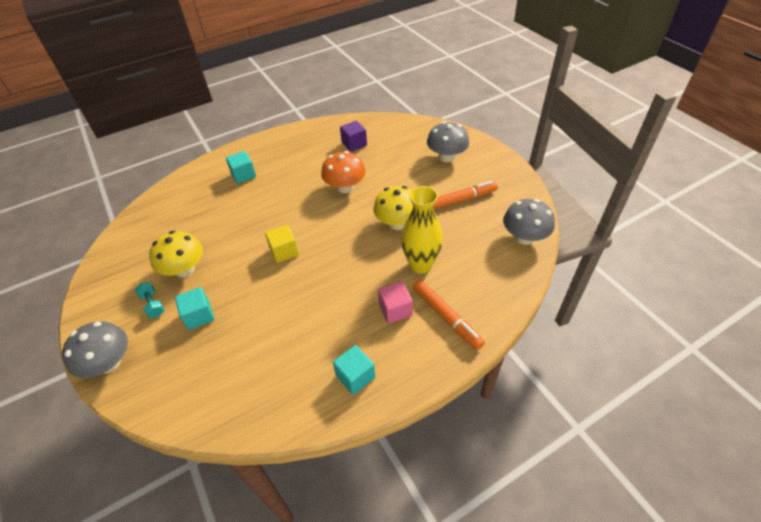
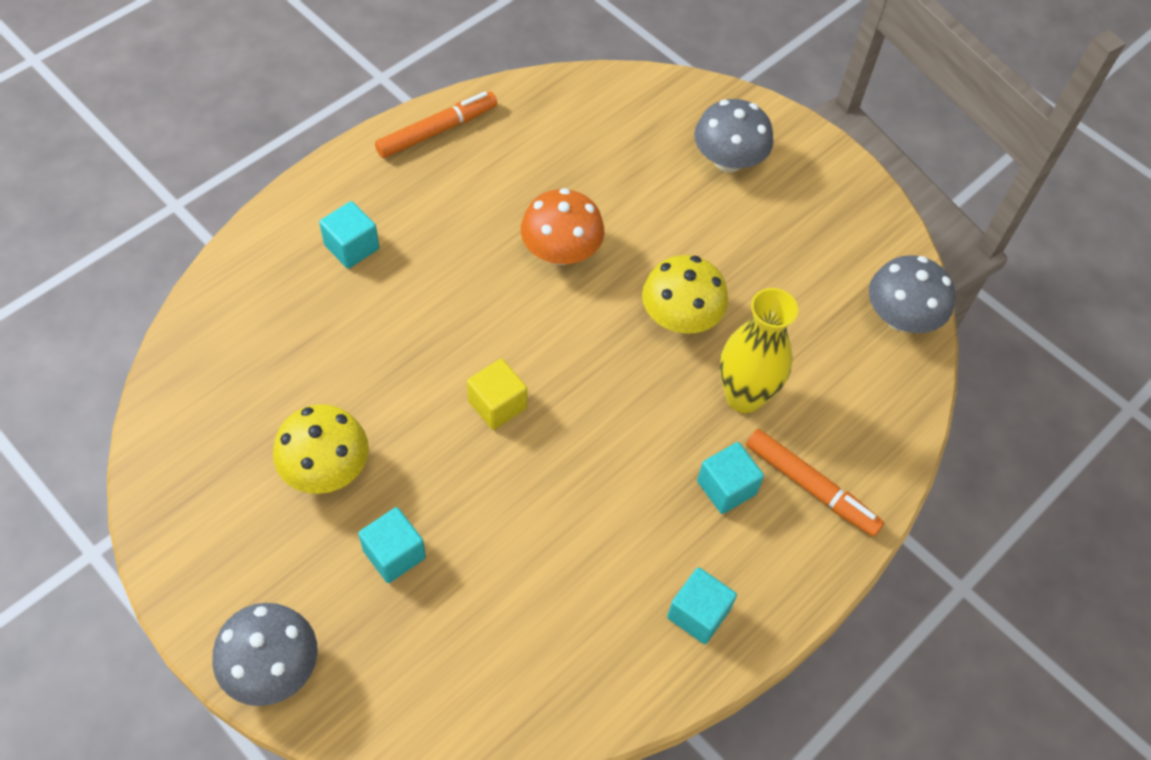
camera: 20 degrees left, 10 degrees up
(153, 305) = (299, 547): turquoise dumbbell -> none
(354, 144) = (545, 148): purple cube -> none
(395, 310) = (726, 487): pink cube -> turquoise cube
(460, 200) = (777, 255): orange marker -> orange marker (437, 131)

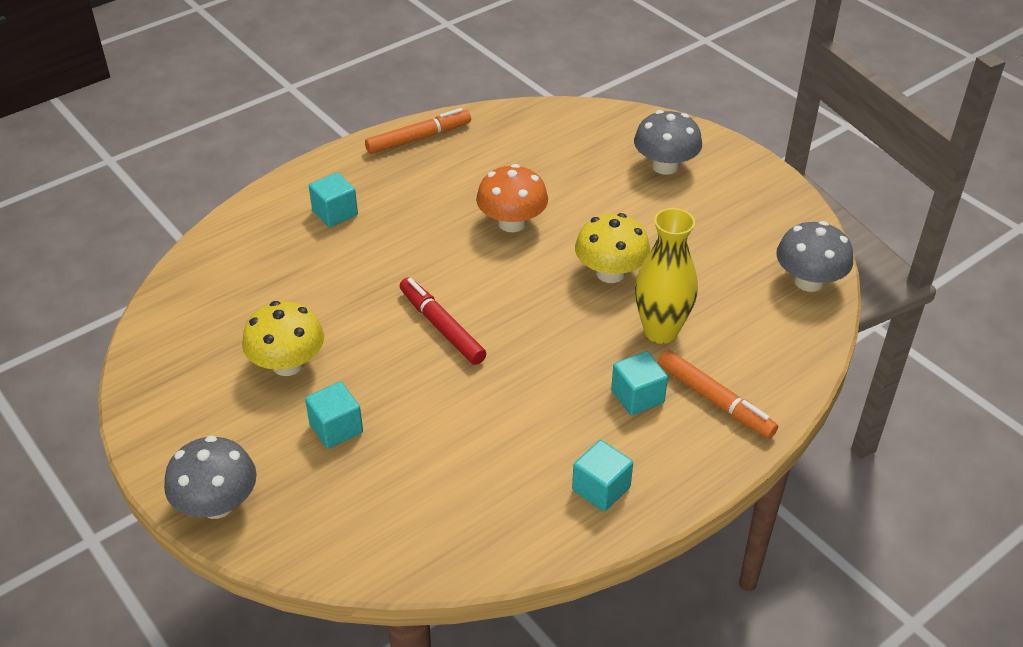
camera: 10 degrees right, 15 degrees down
(497, 405) = (442, 327): yellow cube -> red marker

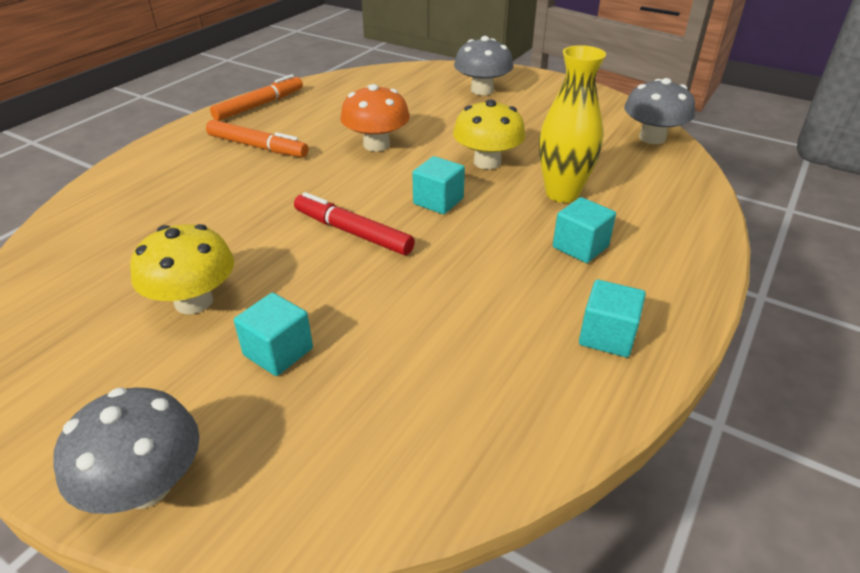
camera: 20 degrees left, 5 degrees down
(335, 213) = (199, 166): turquoise cube -> turquoise cube (438, 201)
(714, 400) = (651, 234): orange marker -> orange marker (257, 147)

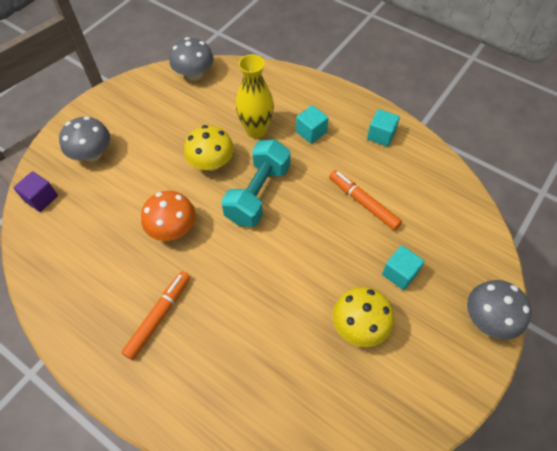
camera: 85 degrees left, 20 degrees up
(259, 105) = (72, 326): orange marker -> orange marker (363, 203)
(352, 232) = (290, 241): red marker -> none
(415, 74) = (41, 198): none -> purple cube
(438, 201) = (258, 194): turquoise cube -> turquoise dumbbell

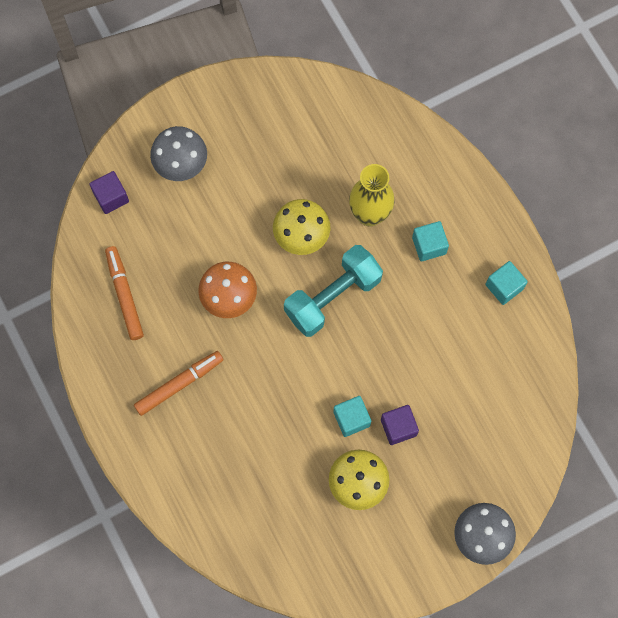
camera: 25 degrees right, 15 degrees up
(194, 74) = (336, 99): grey mushroom -> none
(363, 203) = (435, 360): orange marker -> orange marker (125, 295)
(365, 264) = (398, 427): none -> purple cube
(399, 273) = (426, 452): turquoise cube -> turquoise cube (351, 419)

